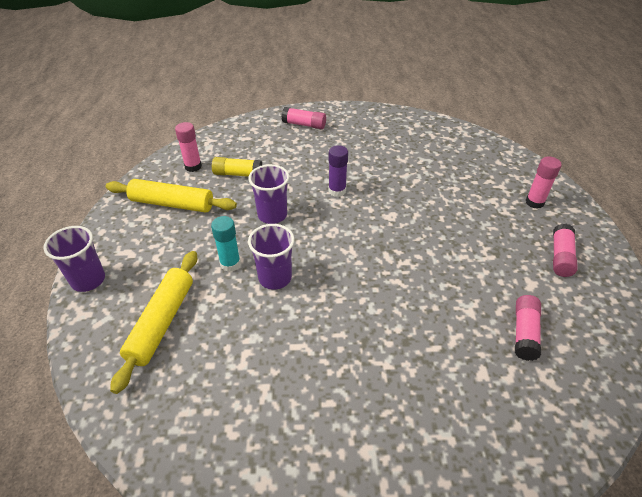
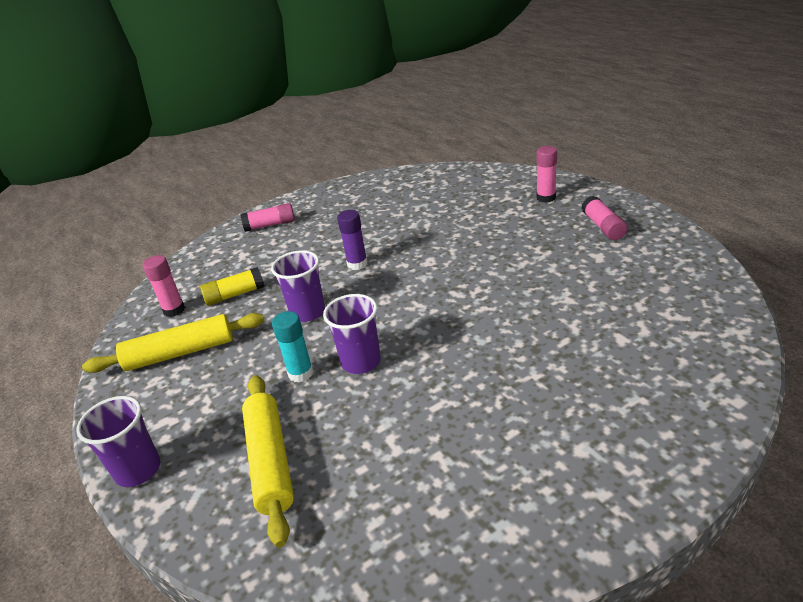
camera: 25 degrees left, 10 degrees down
(524, 333) = (626, 293): pink glue stick -> none

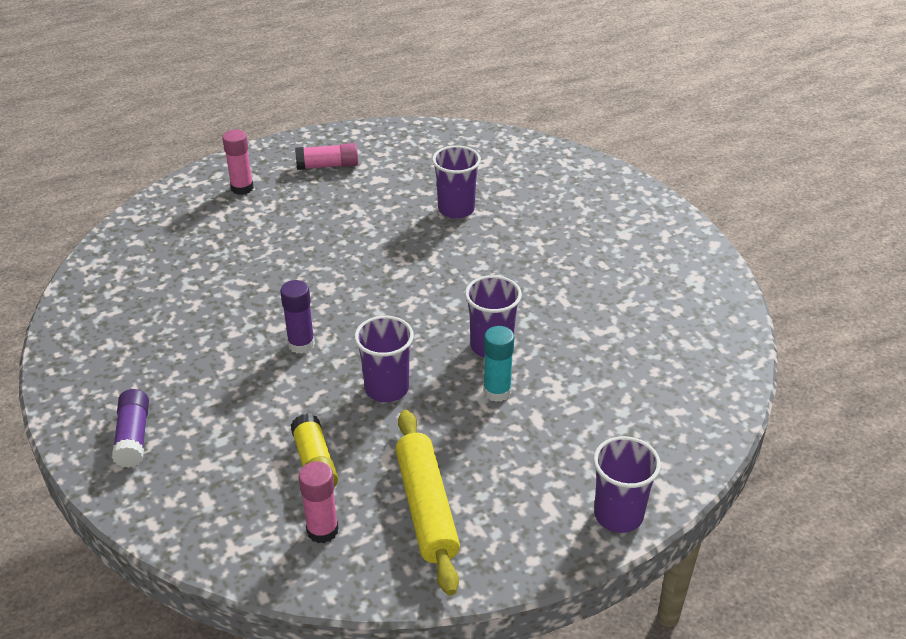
camera: 90 degrees left, 5 degrees up
(270, 225) = (133, 437): pink glue stick -> purple glue stick
(270, 461) = (618, 409): yellow rolling pin -> none
(570, 309) = (456, 209): none -> purple cup

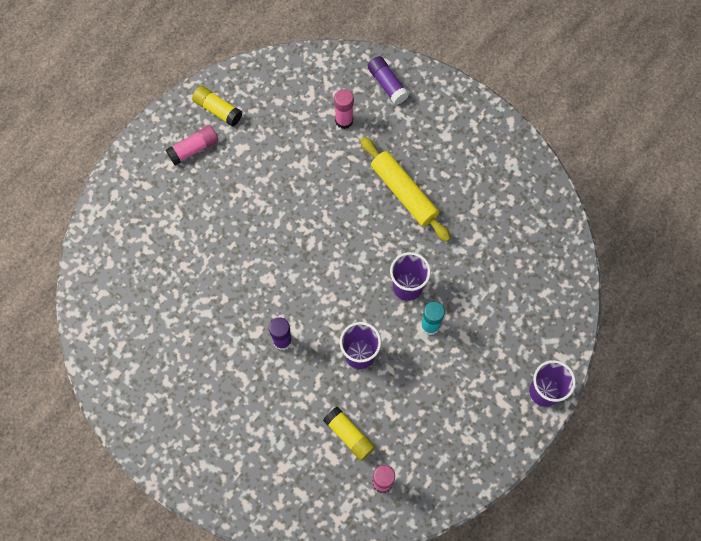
camera: 25 degrees left, 30 degrees up
(133, 437) = (223, 467): purple glue stick -> purple glue stick (387, 84)
(242, 188) = (143, 202): pink glue stick -> pink glue stick (344, 121)
(376, 146) = (218, 110): none -> yellow glue stick
(426, 508) = (433, 438): yellow rolling pin -> yellow rolling pin (404, 193)
(456, 209) = (316, 159): purple cup -> none

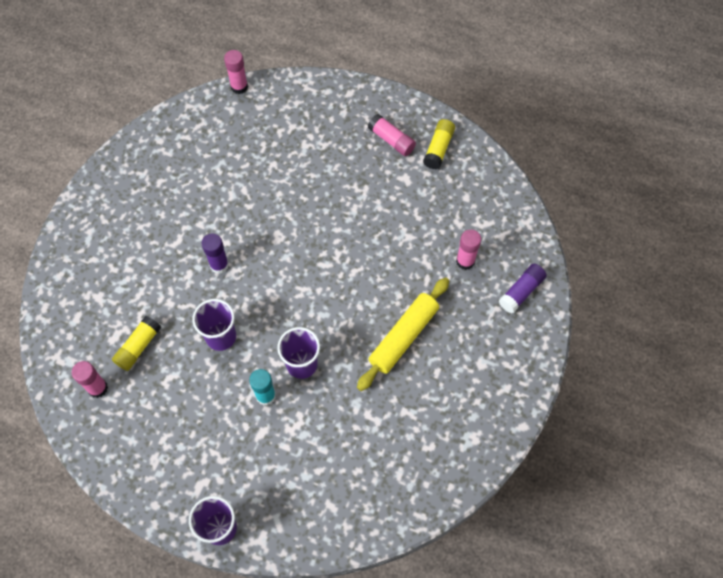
camera: 75 degrees right, 5 degrees down
(76, 279) = (239, 87): none -> pink glue stick

